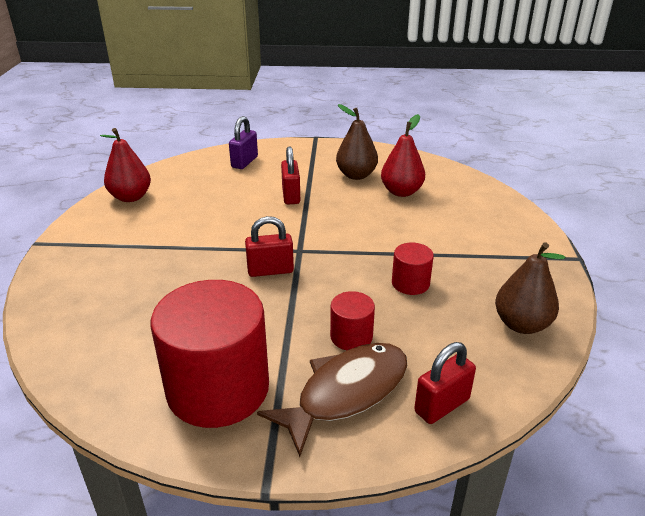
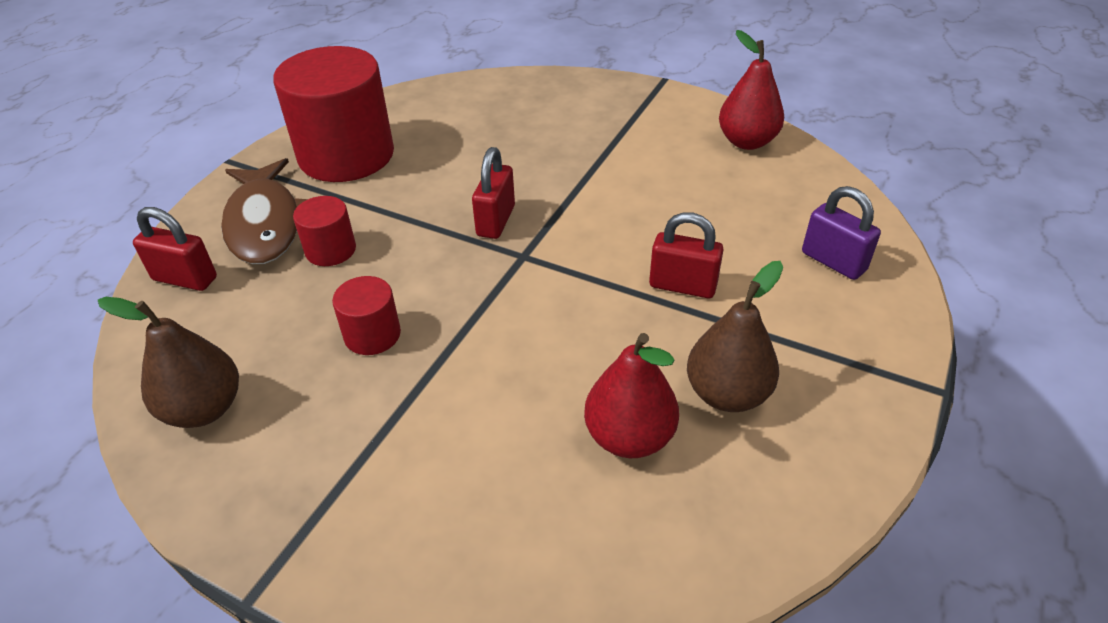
camera: 115 degrees right, 10 degrees up
(441, 405) = (185, 279): red padlock -> red padlock turned 60 degrees counterclockwise

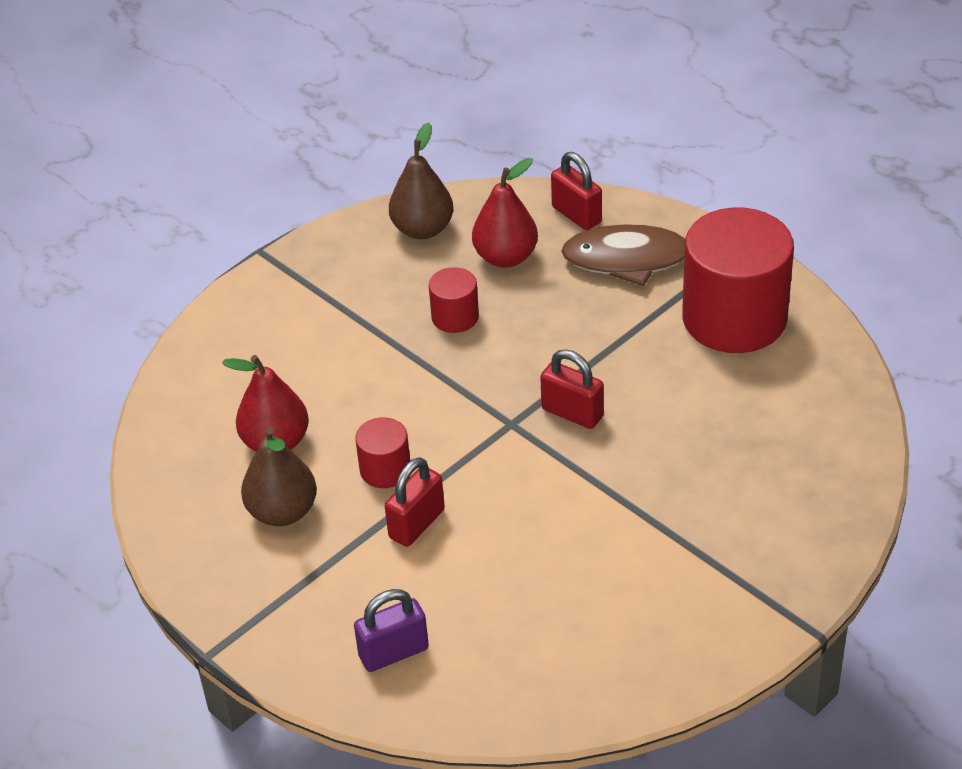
camera: 110 degrees right, 0 degrees up
(185, 279) = (576, 215): red padlock -> red padlock turned 75 degrees counterclockwise
(330, 250) = (577, 299): red cylinder -> red cylinder (385, 469)
(746, 142) = (633, 665): red pear -> red pear (506, 257)

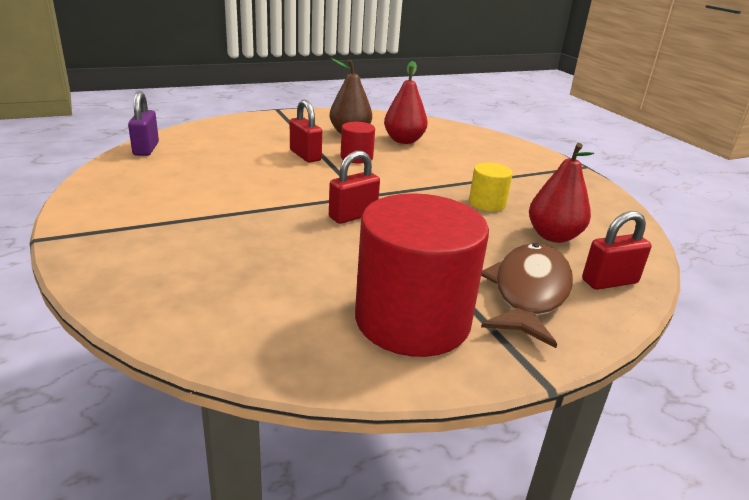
camera: 105 degrees right, 15 degrees down
(393, 652) = (225, 135): purple padlock -> purple padlock (146, 149)
(423, 229) = (599, 215): brown pear -> none
(455, 317) = (487, 203): red cylinder -> yellow cylinder

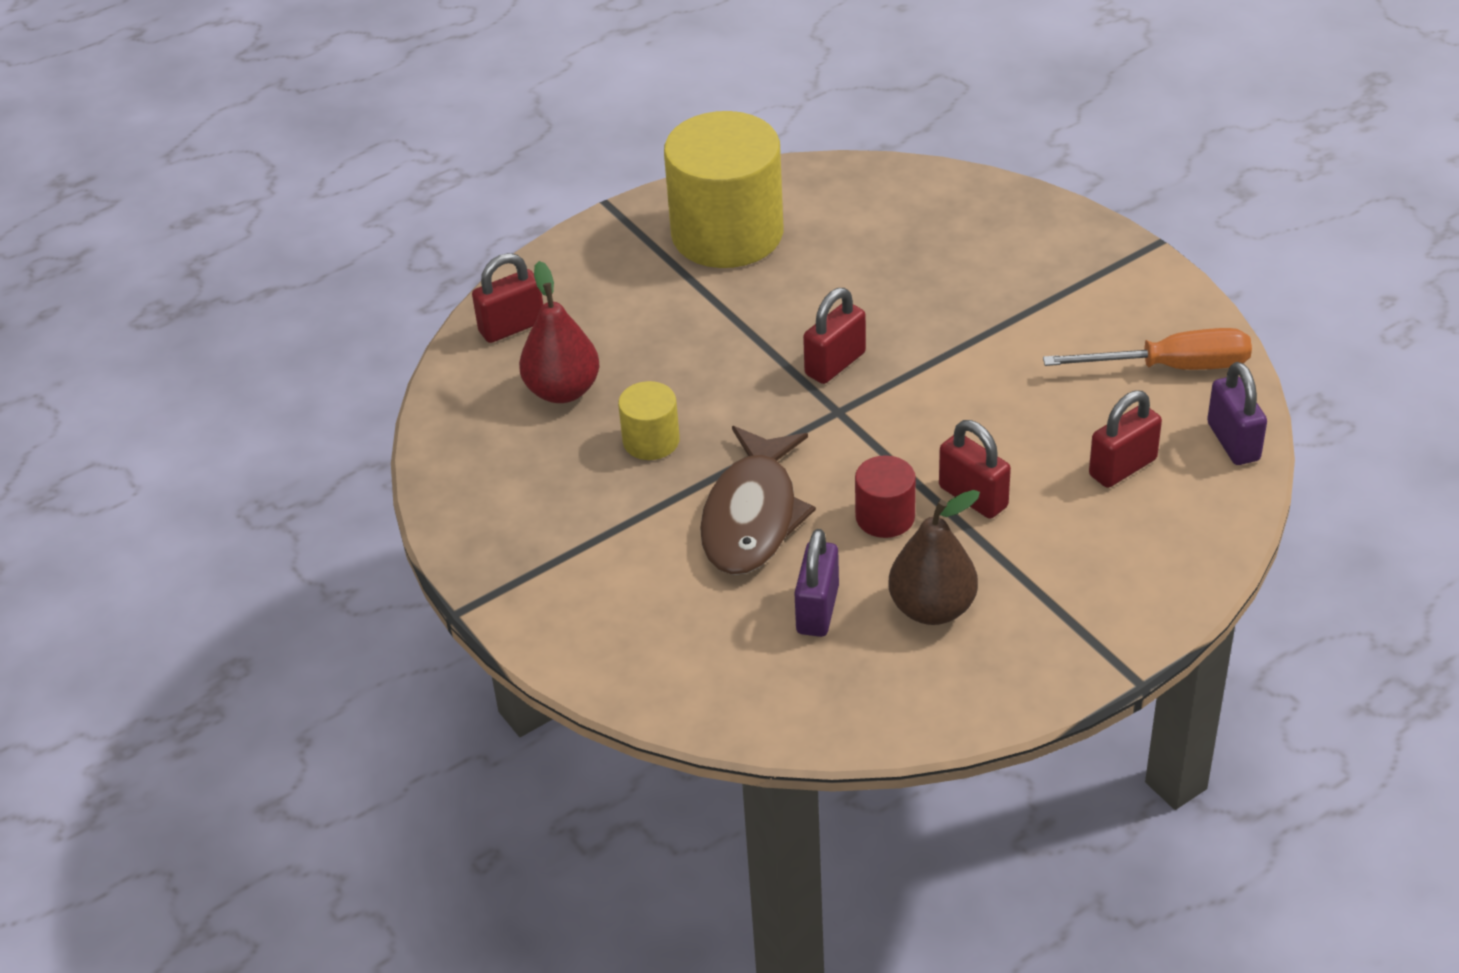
camera: 175 degrees right, 15 degrees up
(136, 177) = (1171, 367): none -> orange screwdriver
(216, 151) = (1122, 467): none -> red padlock
(404, 140) = (817, 610): red pear -> purple padlock
(412, 320) = (727, 233): red cylinder -> yellow cylinder
(529, 292) = (608, 291): brown fish -> brown fish (752, 516)

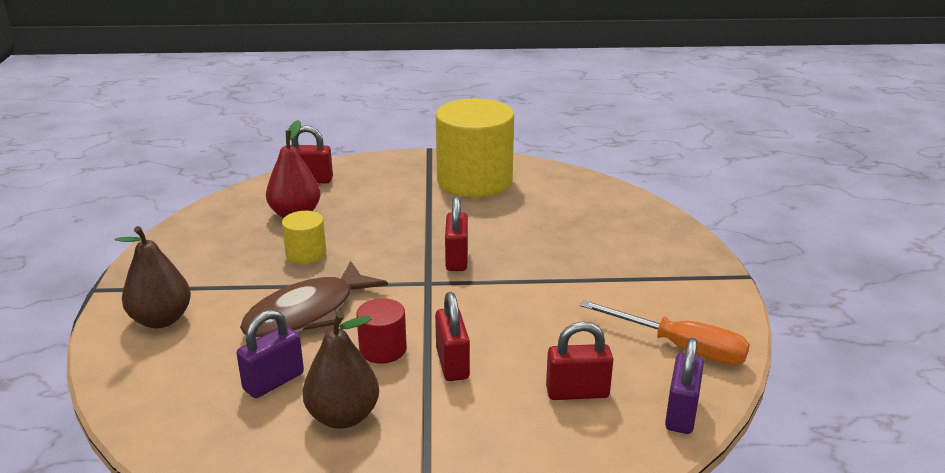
camera: 30 degrees right, 15 degrees down
(596, 607) = (161, 320): none -> brown pear
(835, 364) = (456, 259): red padlock -> red padlock turned 75 degrees counterclockwise

